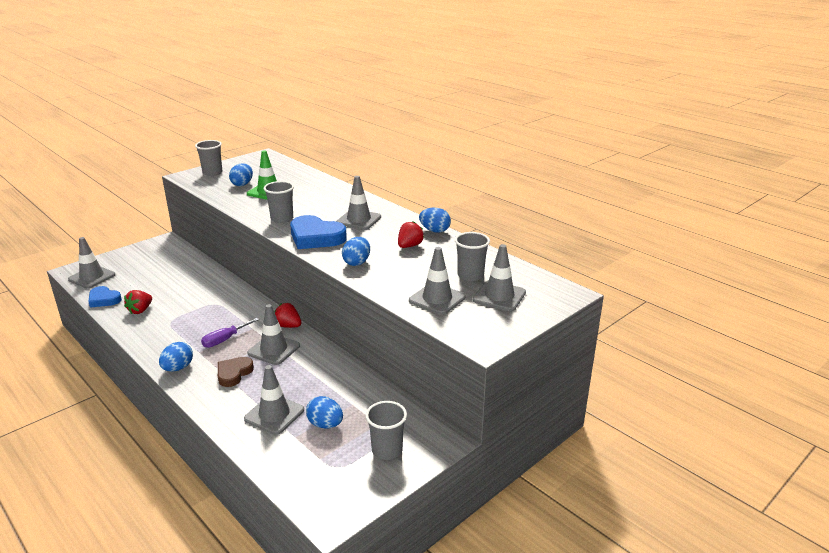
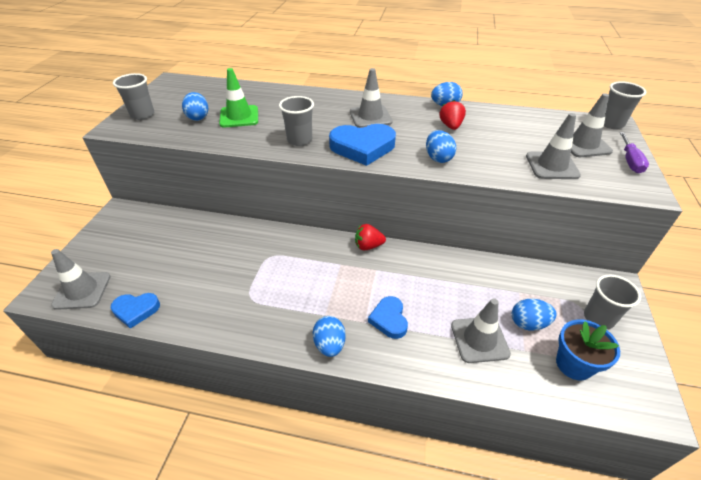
camera: 35 degrees left, 15 degrees up
(140, 310) = (199, 302): red strawberry -> none
(225, 340) = (332, 289): purple screwdriver -> purple screwdriver (630, 161)
(234, 373) = (389, 319): brown heart -> blue heart
(274, 349) = (389, 275): grey traffic cone -> none
(316, 463) = (574, 364): none -> blue flower pot
(470, 275) = (536, 135): grey cup -> grey cup (611, 124)

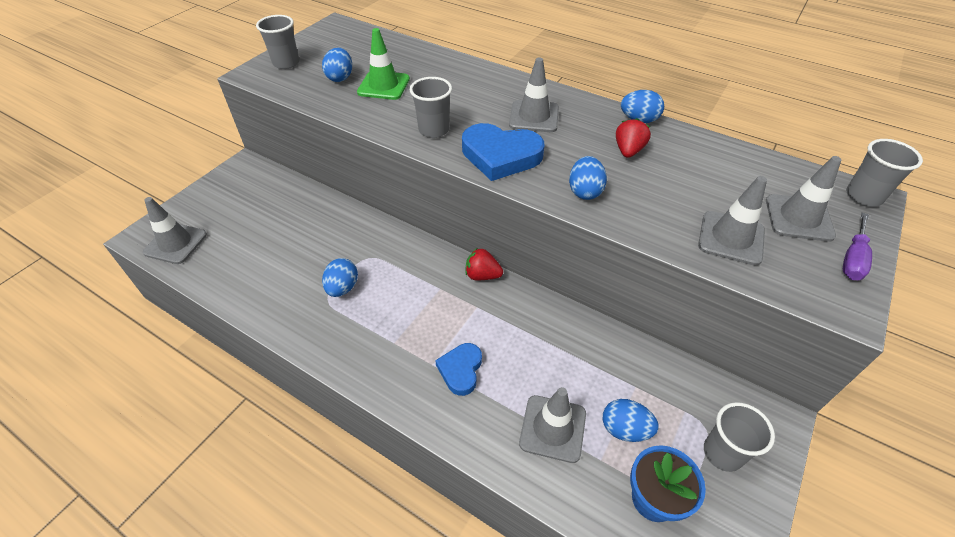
camera: 20 degrees right, 5 degrees up
(136, 310) = (214, 279): blue heart -> none
(329, 345) = (382, 378): blue egg -> blue egg (342, 288)

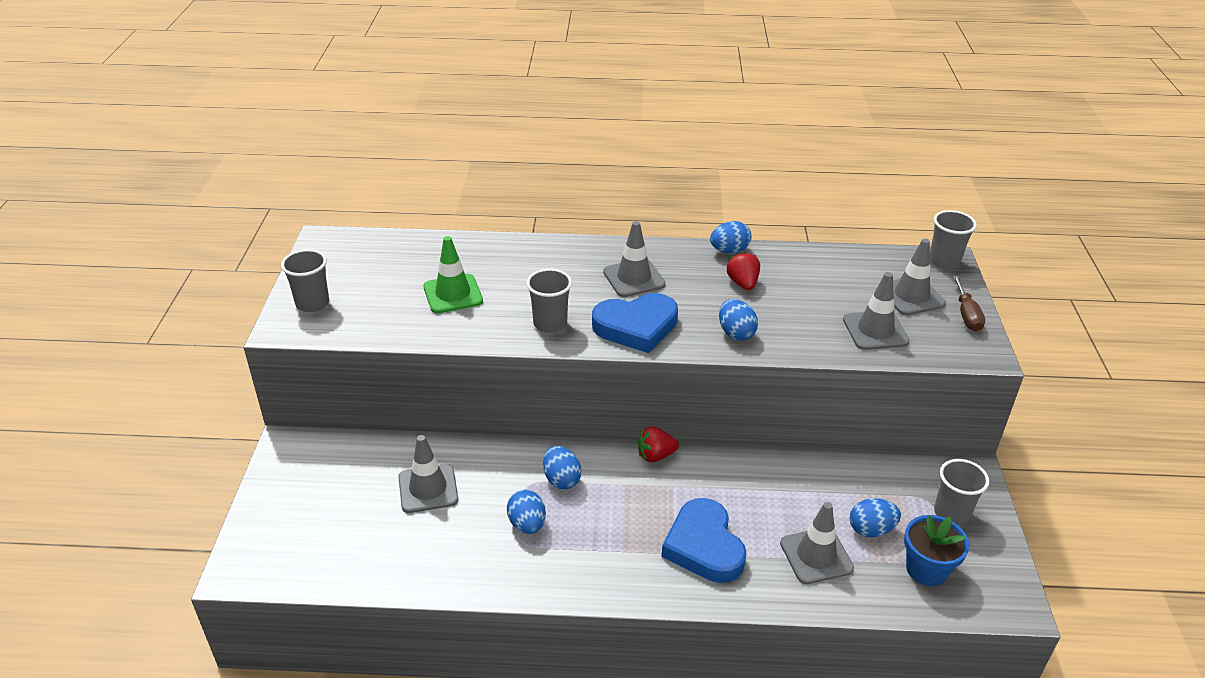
camera: 30 degrees left, 10 degrees down
(175, 243) = (289, 560): grey traffic cone -> grey traffic cone (428, 488)
(340, 77) = (395, 300): blue egg -> blue egg (561, 479)
(461, 370) = (704, 546): blue heart -> blue heart, size x1.66
(853, 259) = (966, 315): purple screwdriver -> brown screwdriver

